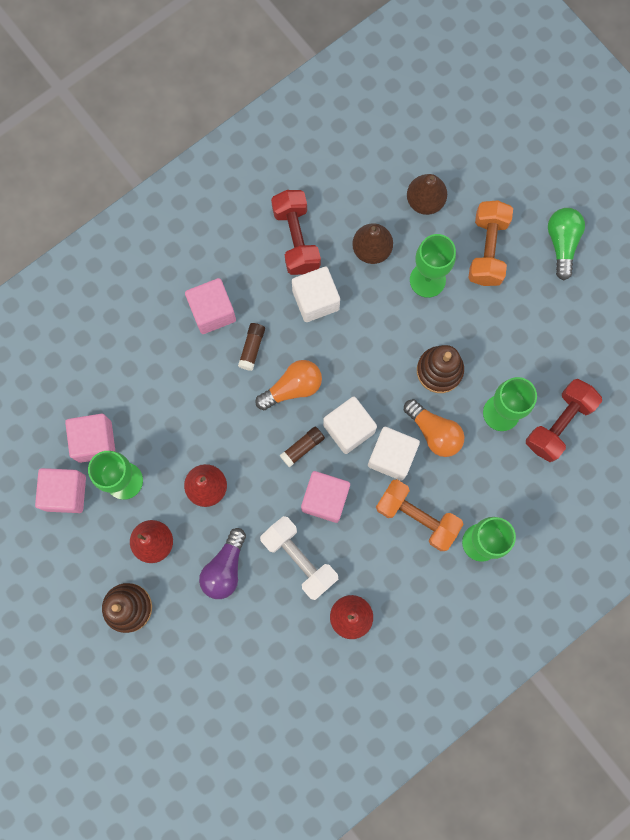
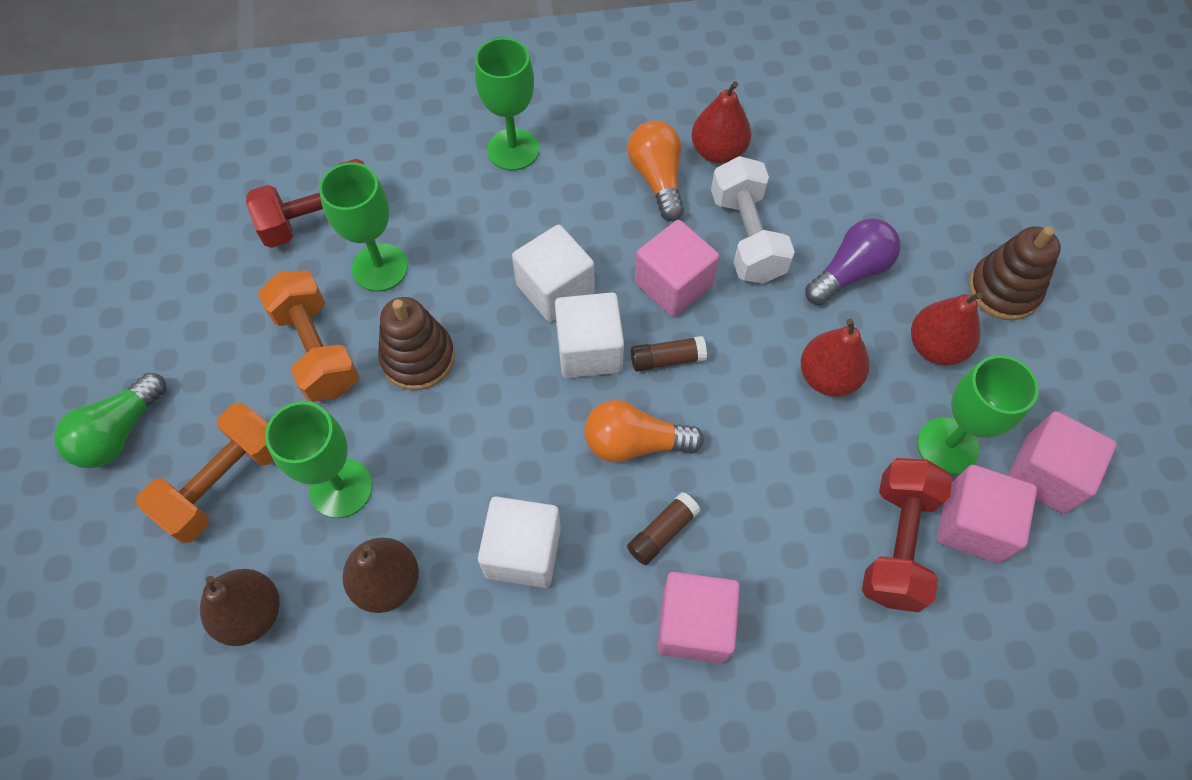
camera: 150 degrees left, 15 degrees down
(296, 239) = (491, 671): red dumbbell -> red dumbbell (897, 543)
(417, 517) = (570, 210): orange dumbbell -> orange dumbbell (317, 349)
(434, 432) = (481, 289): orange light bulb -> orange light bulb (657, 179)

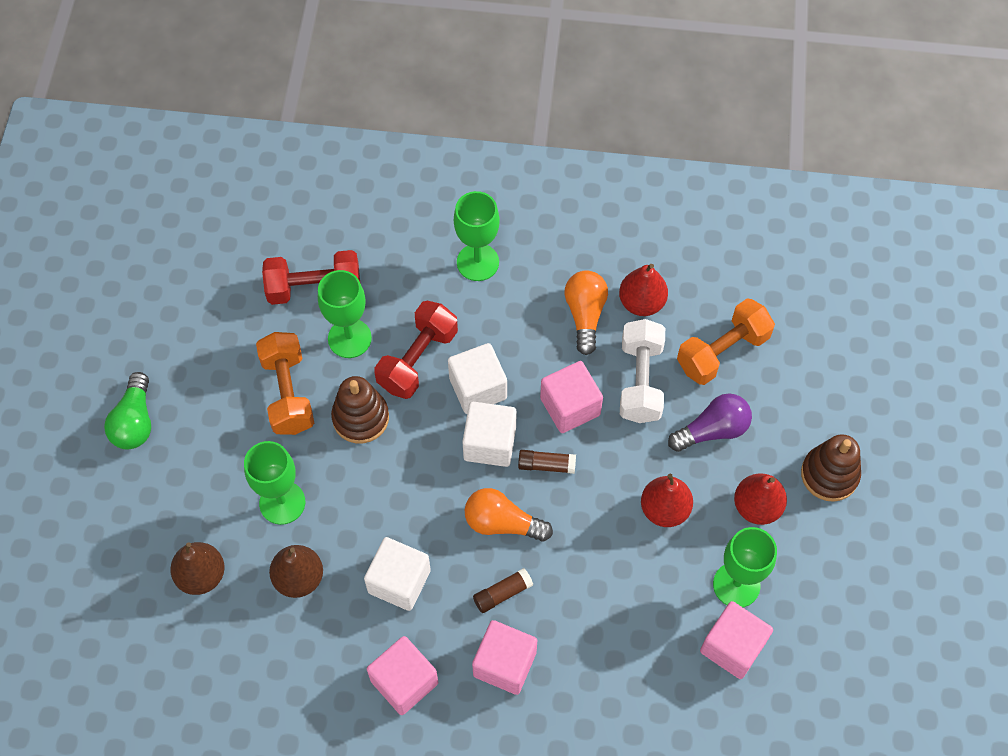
camera: 15 degrees right, 0 degrees up
(119, 432) = (135, 422): green light bulb -> green light bulb turned 45 degrees counterclockwise
(225, 483) = (201, 478): orange dumbbell -> orange dumbbell (722, 352)
(897, 543) = (671, 645): red dumbbell -> red dumbbell (417, 359)
(1045, 474) = (802, 624): pink cube -> pink cube (404, 682)

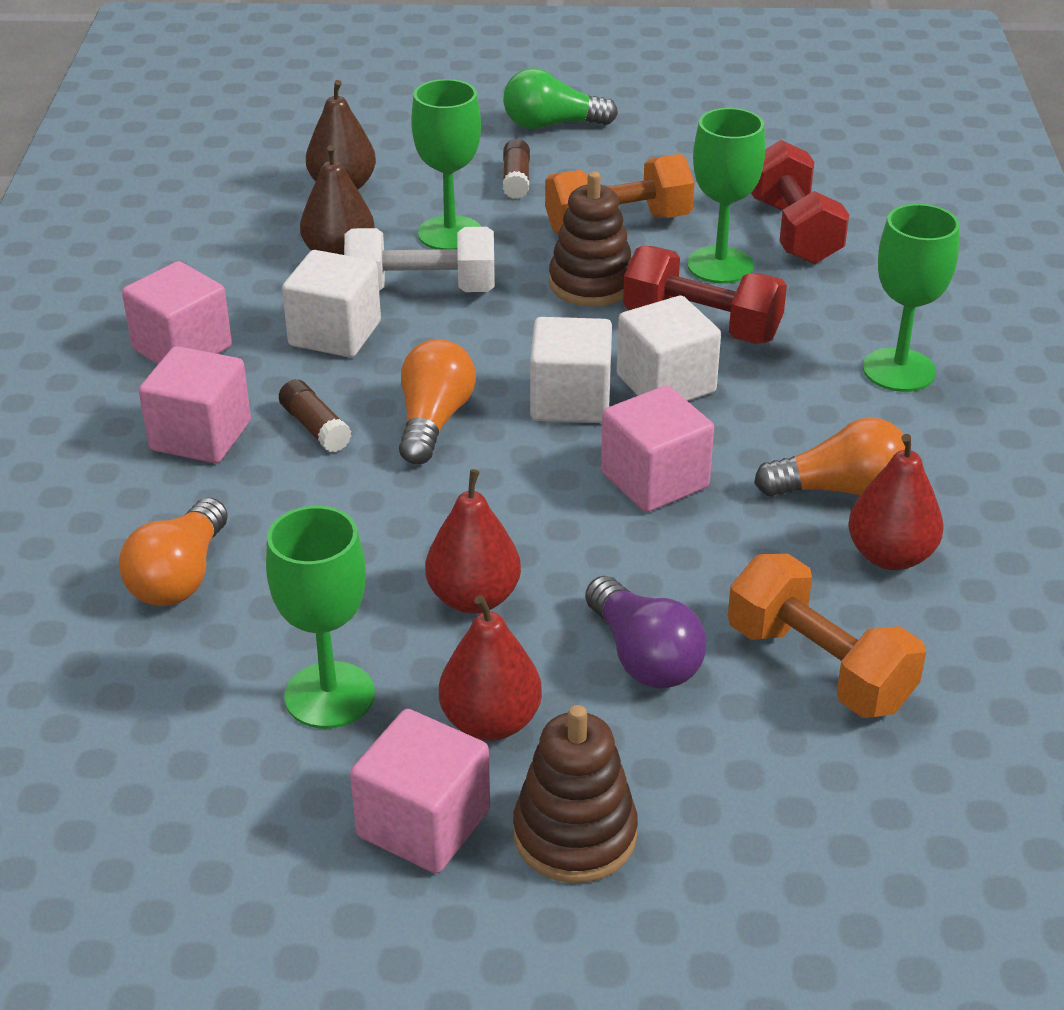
camera: 85 degrees right, 25 degrees down
(546, 465) = (541, 460): brown glue stick -> brown glue stick (516, 180)
(639, 668) = (180, 576): none -> orange light bulb
(640, 381) = (725, 560): white dumbbell -> white dumbbell (422, 291)
(732, 647) = (209, 692): pink cube -> pink cube (423, 823)

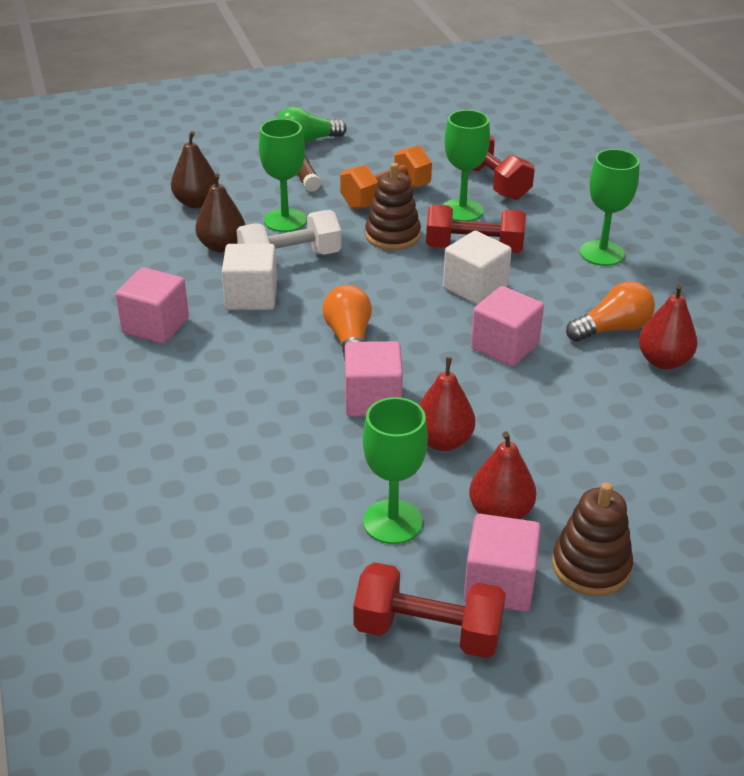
camera: 20 degrees left, 0 degrees up
(180, 576) = (249, 471): orange light bulb -> none
(200, 436) = (204, 379): pink cube -> pink cube (372, 400)
(280, 862) = (428, 631): none -> red dumbbell
(315, 427) = (276, 358): brown glue stick -> none
(570, 401) = (425, 309): white cube -> none
(643, 657) = (564, 452): purple light bulb -> none
(819, 667) = (664, 434): orange dumbbell -> none

